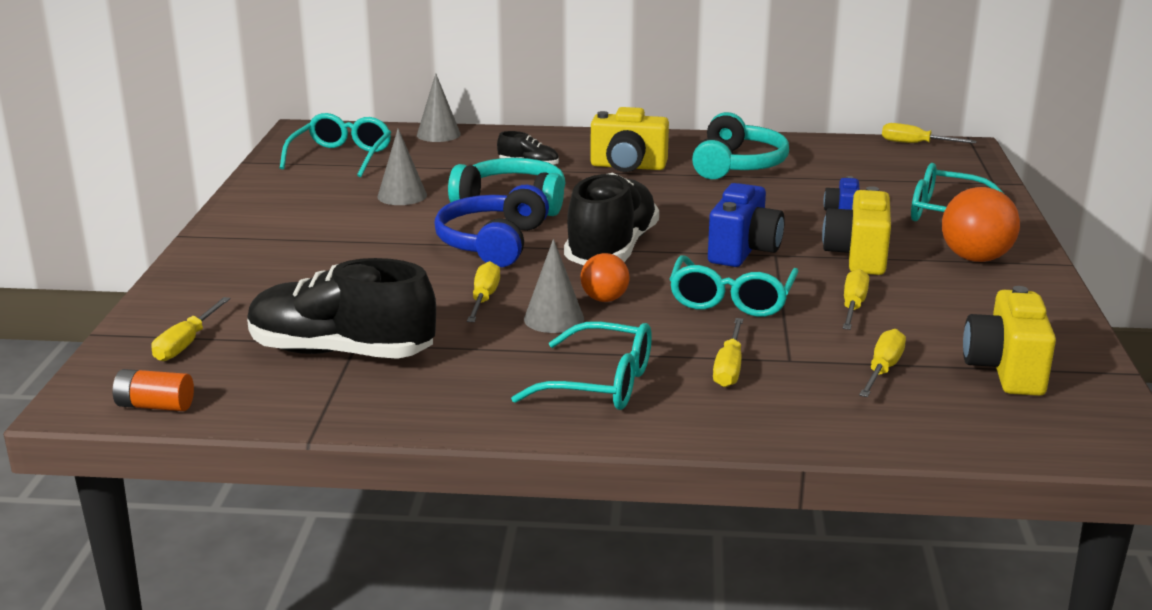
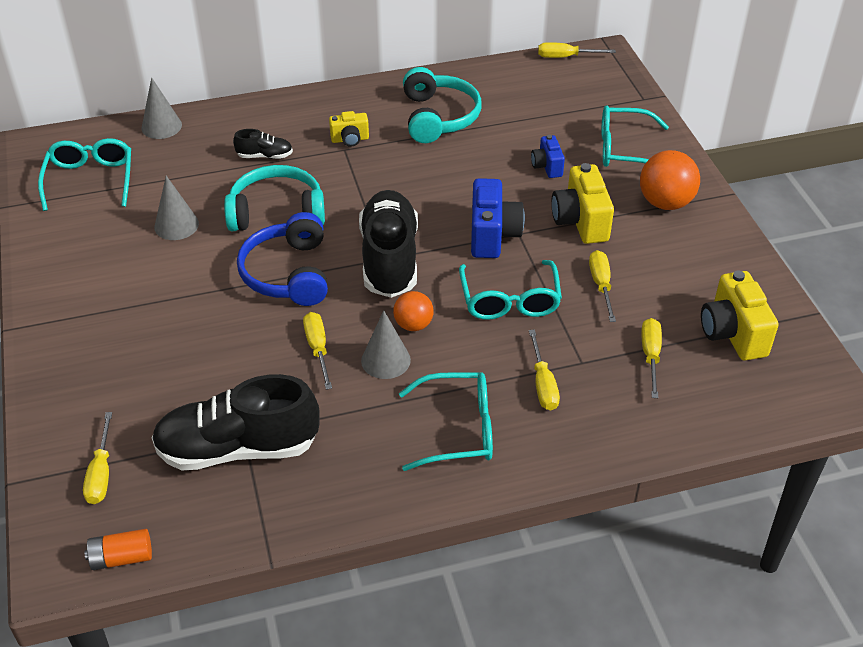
camera: 20 degrees left, 20 degrees up
(628, 167) = (350, 139): yellow camera -> yellow camera, size x0.57

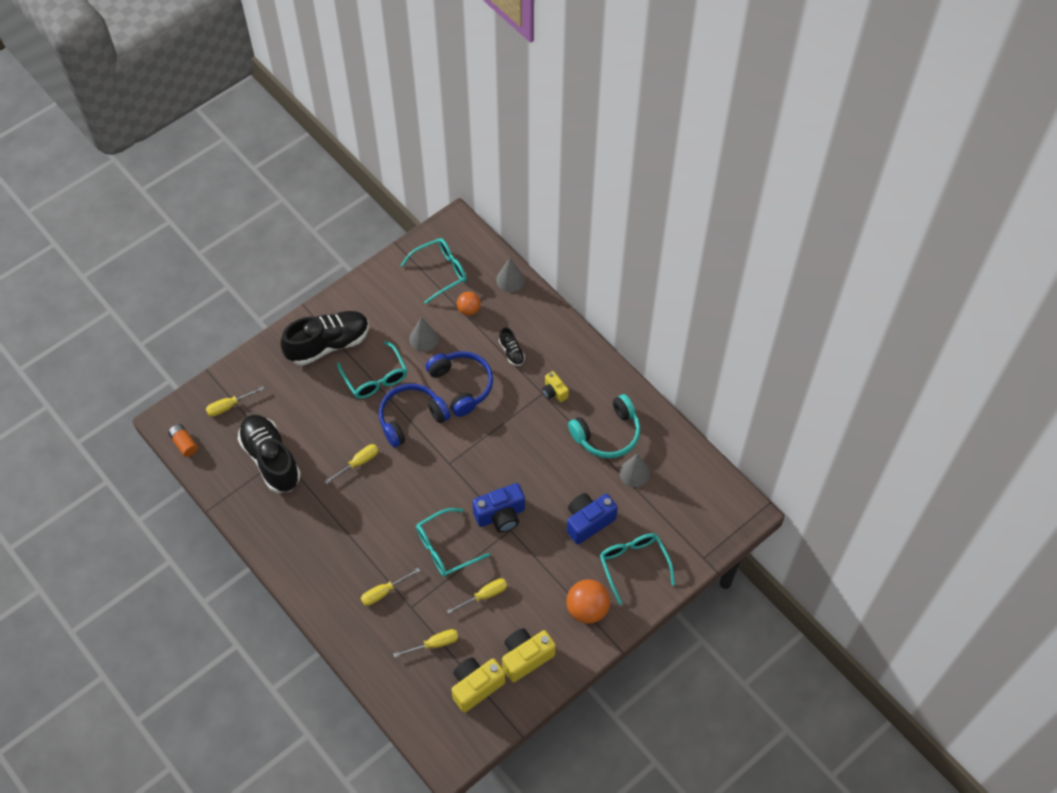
camera: 65 degrees right, 15 degrees up
(277, 212) = (461, 385): turquoise headphones -> blue headphones
(385, 360) = (365, 501): grey cone -> grey cone (634, 473)
(389, 259) = (450, 466): black shoe -> black shoe (328, 344)
(413, 325) = (400, 504): orange ball -> orange ball (469, 309)
(458, 430) = (330, 561): turquoise glasses -> turquoise glasses (375, 378)
(547, 166) = (588, 522): blue camera -> blue camera, size x1.74
(566, 57) = (728, 487): yellow screwdriver -> none
(581, 221) = (540, 563): yellow camera -> yellow camera (526, 657)

